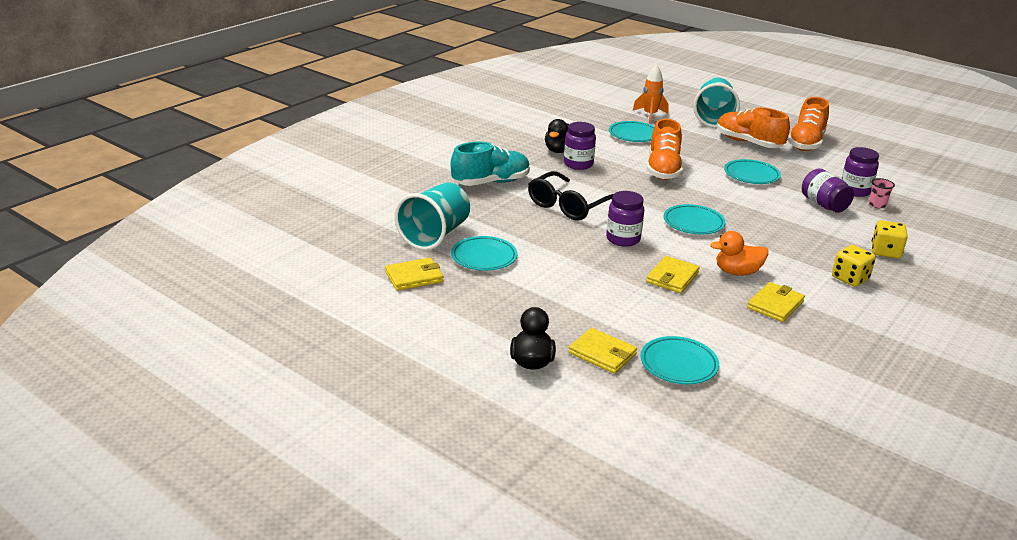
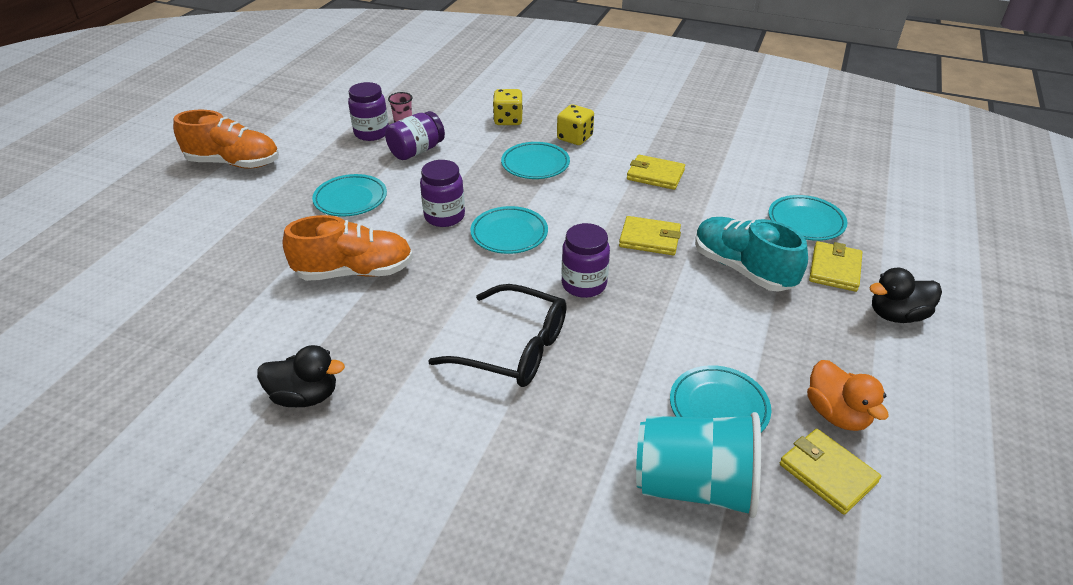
camera: 105 degrees left, 10 degrees up
(491, 182) = (470, 461): turquoise shoe -> turquoise shoe (742, 269)
(578, 164) = (359, 362): purple jar -> purple jar (444, 216)
(633, 135) = (221, 315): turquoise plate -> turquoise plate (535, 164)
(650, 115) = (128, 307): orange rocket -> none
(713, 118) = (141, 241): turquoise cup -> none
(737, 272) = (607, 198): orange duck -> orange duck (836, 414)
(748, 143) = (240, 206): orange shoe -> none

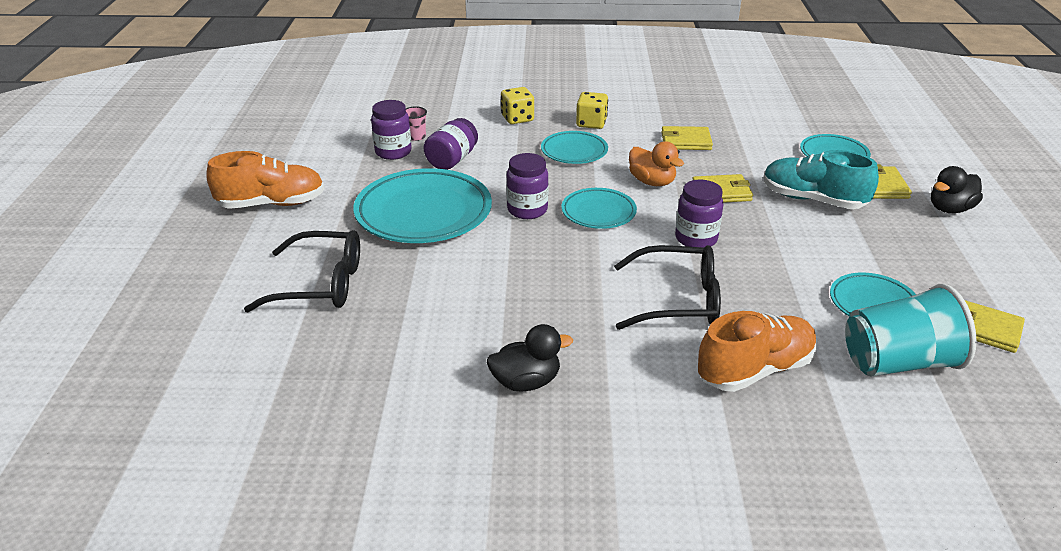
camera: 20 degrees left, 5 degrees down
(212, 250) = (321, 284): none -> black glasses
(350, 199) = (423, 213): turquoise plate -> turquoise plate, size x1.82
(355, 272) = (482, 272): orange shoe -> orange shoe (755, 370)
(836, 414) = (959, 287): orange duck -> orange duck (652, 182)

